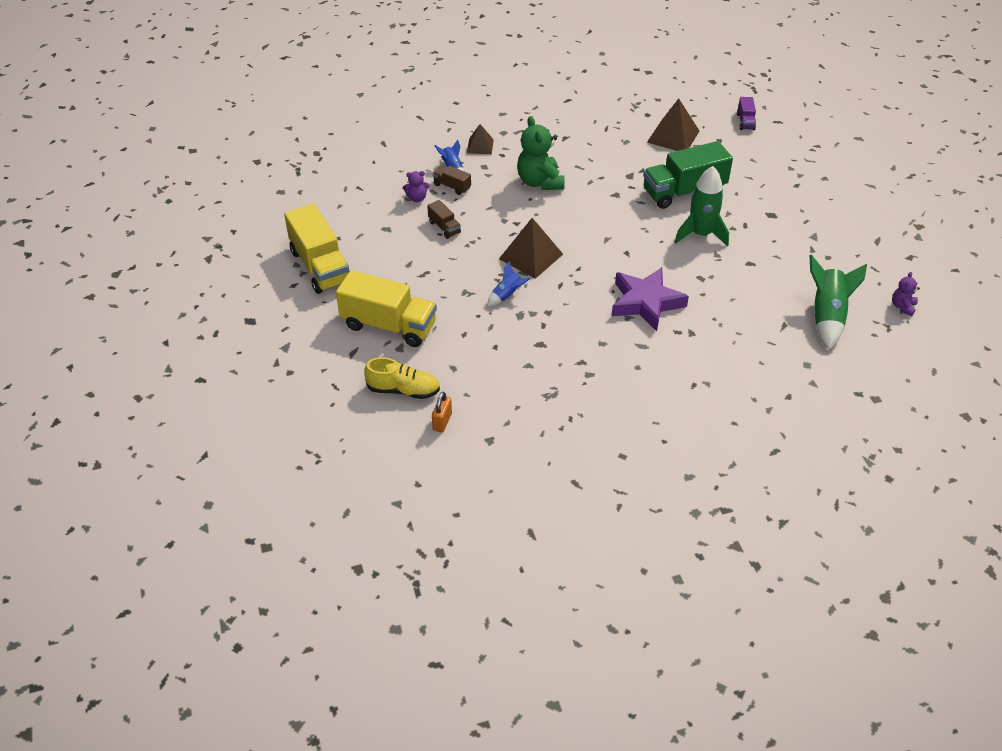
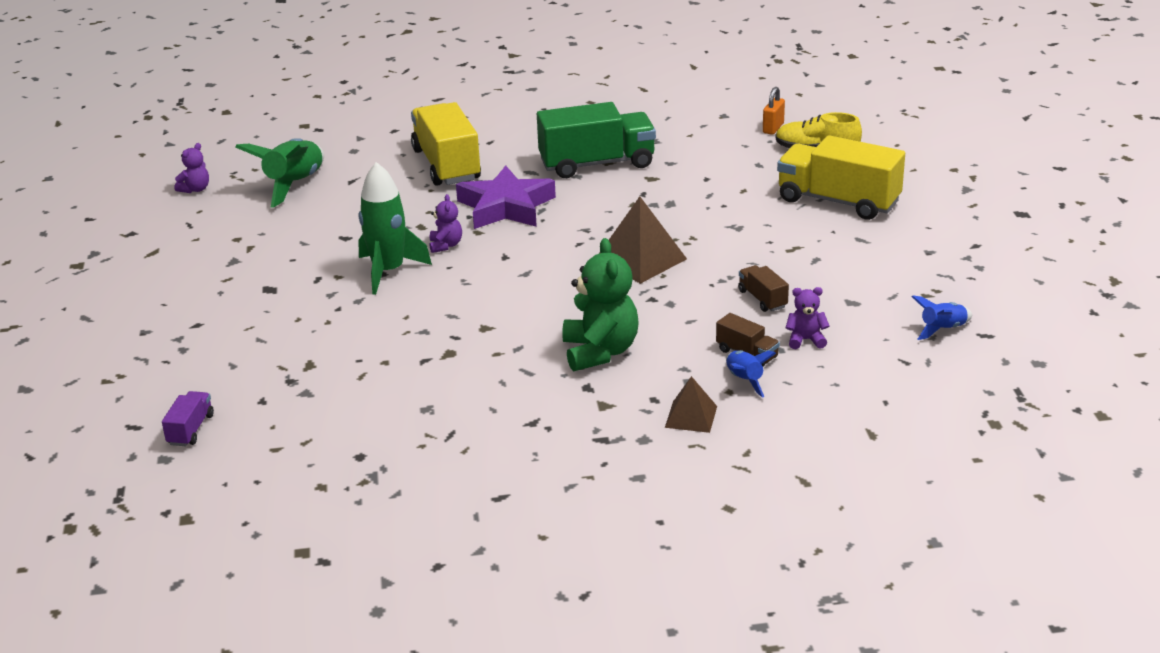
camera: 170 degrees left, 15 degrees down
(320, 266) = (943, 263): yellow truck -> yellow truck (446, 165)
(507, 295) = (682, 221): blue rocket -> blue rocket (942, 329)
(673, 136) = (338, 411): brown pyramid -> none
(673, 260) = (445, 245): none -> purple teddy bear
(684, 192) = (377, 325): green truck -> green truck (597, 164)

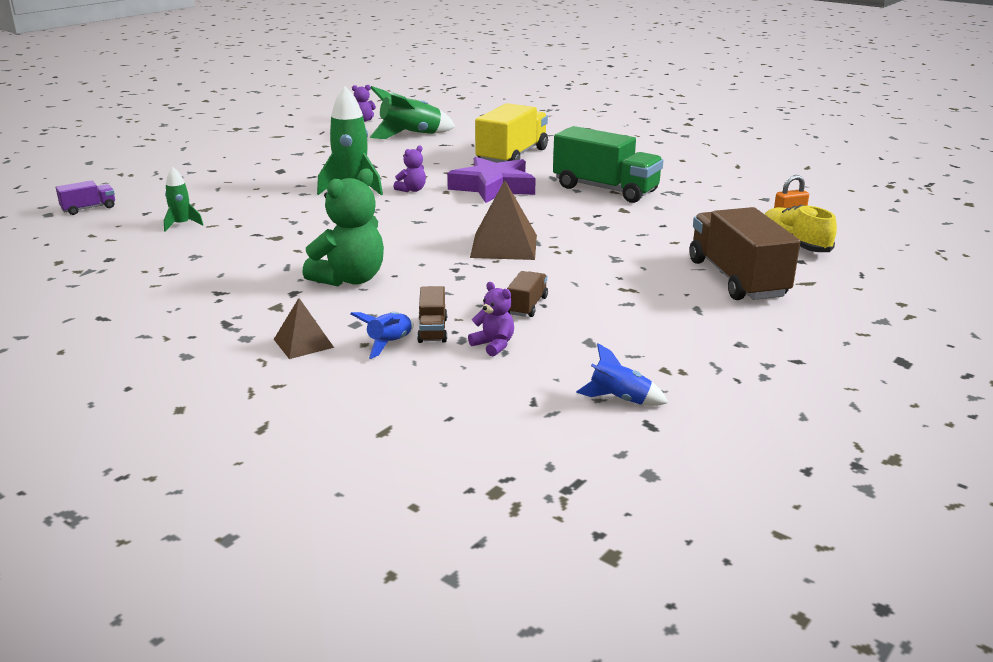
camera: 45 degrees right, 5 degrees down
(332, 390) = (182, 224): none -> green rocket
(838, 201) = (736, 279): yellow truck -> brown truck

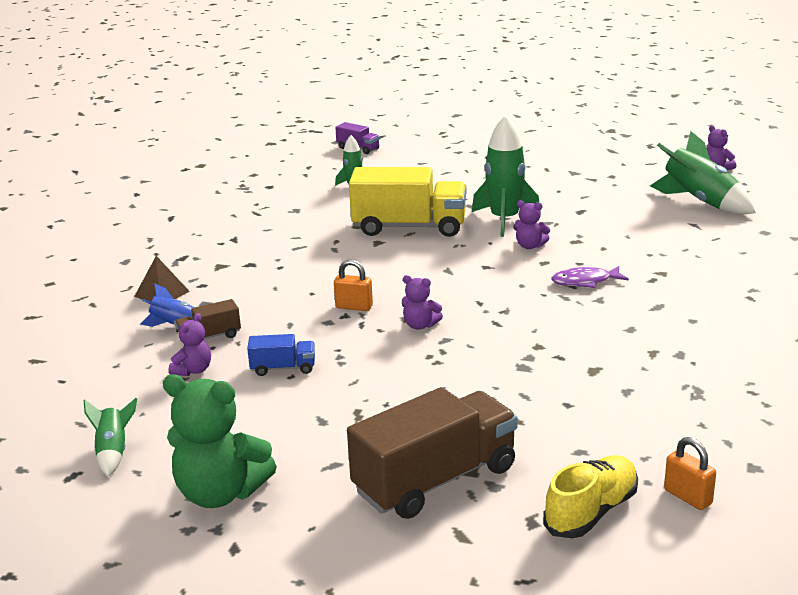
camera: 70 degrees right, 0 degrees up
(350, 279) = (290, 277): green teddy bear -> green teddy bear (220, 493)
(443, 263) = (354, 307): none -> orange padlock
(493, 187) = (585, 282): purple star -> purple fish
(504, 246) = (420, 325): brown pyramid -> purple teddy bear
(512, 156) = (702, 268): yellow truck -> yellow truck (409, 227)
(527, 306) = (283, 368): brown truck -> blue truck
(605, 189) = (653, 345): green truck -> none
(620, 399) = (113, 452): blue rocket -> green rocket

